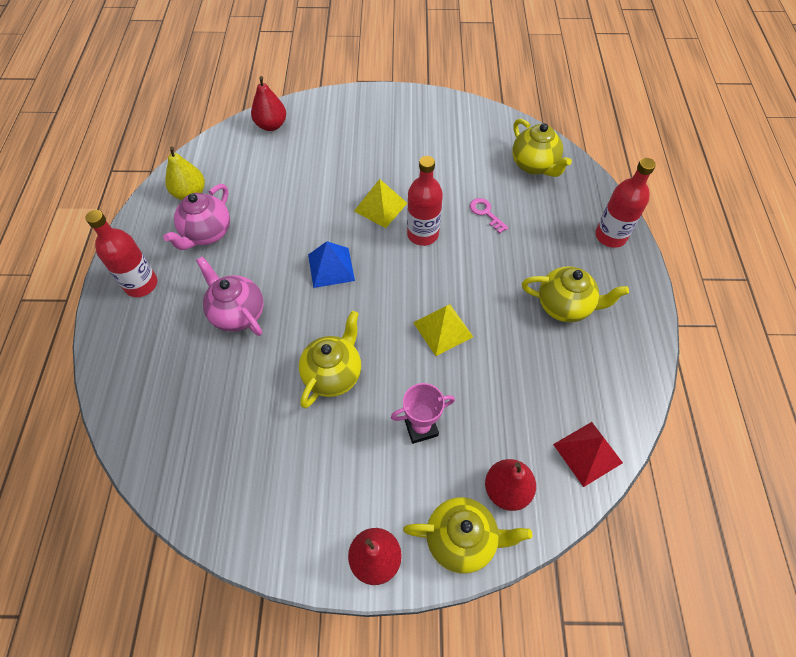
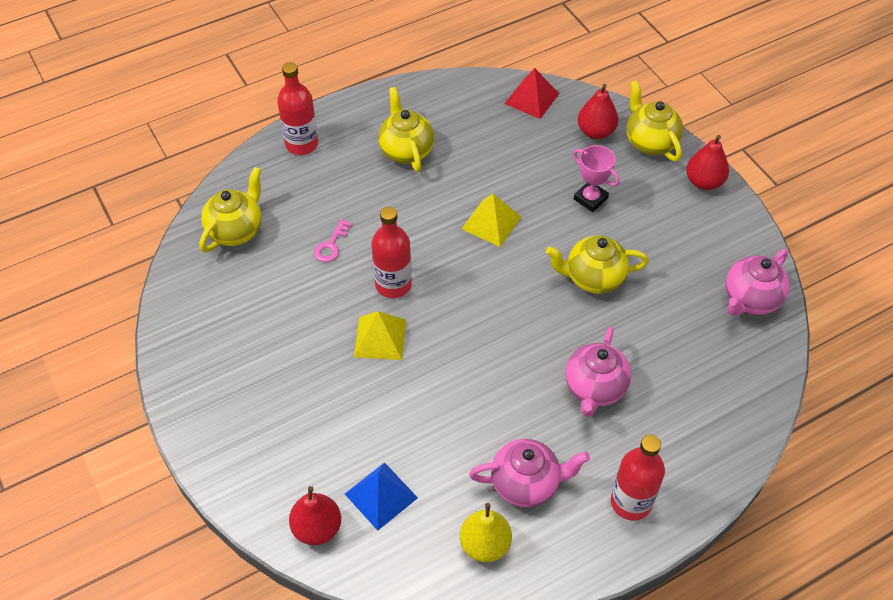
camera: 120 degrees left, 5 degrees down
(216, 495) = (750, 299): none -> pink teapot
(331, 267) = (486, 340): blue pyramid -> blue pyramid (381, 495)

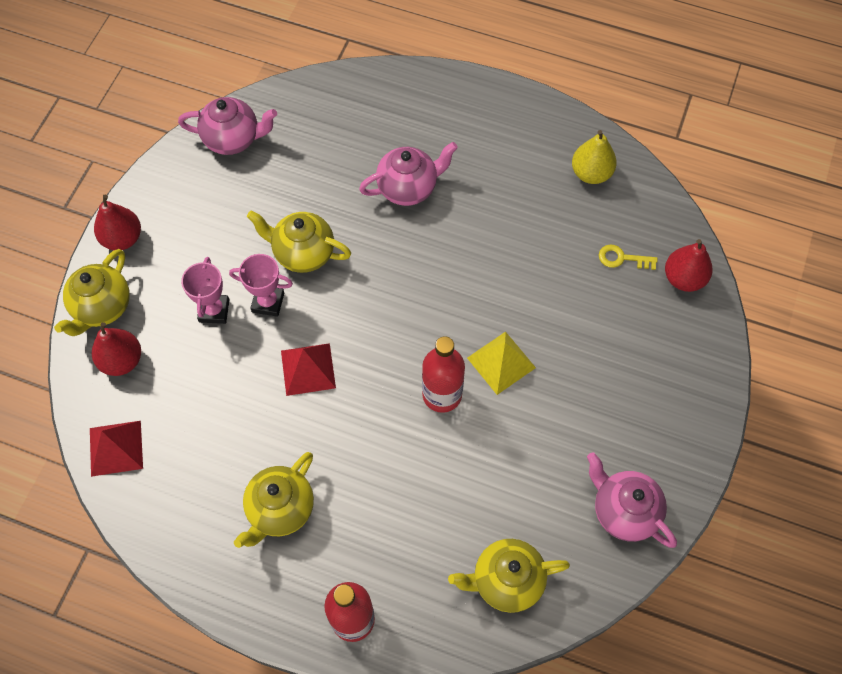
camera: 130 degrees left, 10 degrees up
(331, 245) = (447, 480): pink key -> none
(381, 495) = (622, 258): blue pyramid -> yellow key
(491, 222) = (308, 369): yellow pyramid -> red pyramid
(526, 483) = (525, 179): pink teapot -> pink teapot (624, 511)
(568, 232) = (268, 302): none -> pink trophy
(593, 278) = (303, 253): yellow teapot -> yellow teapot turned 150 degrees clockwise
(631, 502) = (478, 114): red bottle -> none

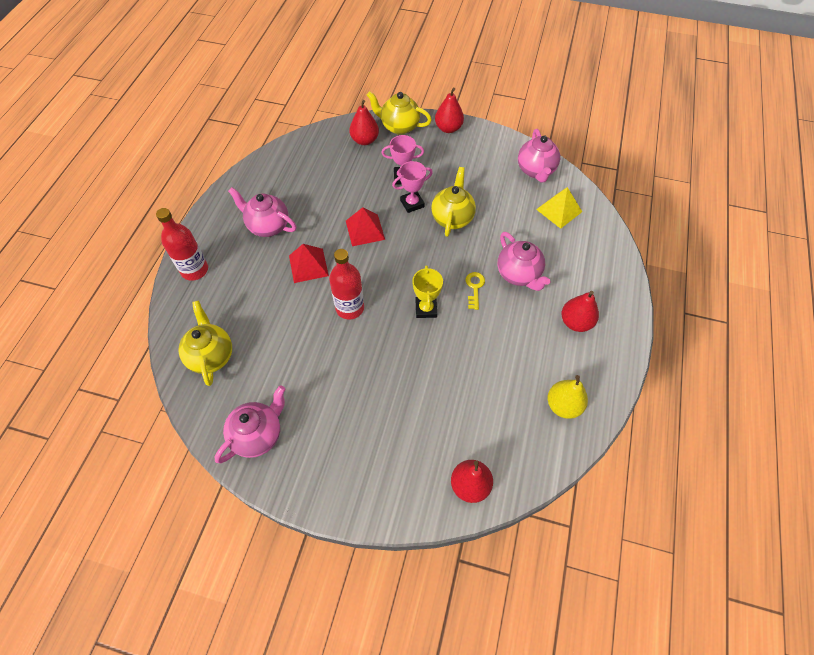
camera: 85 degrees right, 5 degrees down
(116, 448) = (308, 146): red pyramid -> red pyramid (308, 265)
(268, 302) = (412, 203): pink trophy -> pink trophy turned 60 degrees clockwise
(280, 509) = (268, 226): yellow teapot -> pink teapot
(451, 301) = (426, 309): none -> yellow trophy
(484, 140) = (575, 322): none -> red pear
(501, 362) = (378, 344): yellow pyramid -> yellow pyramid (559, 210)
(622, 258) = (482, 432): yellow key -> yellow key (474, 288)

